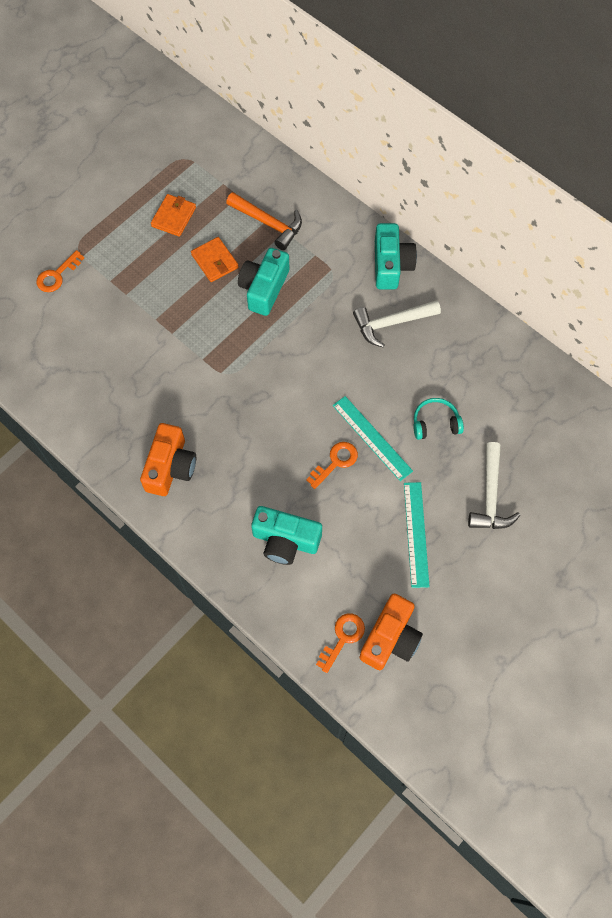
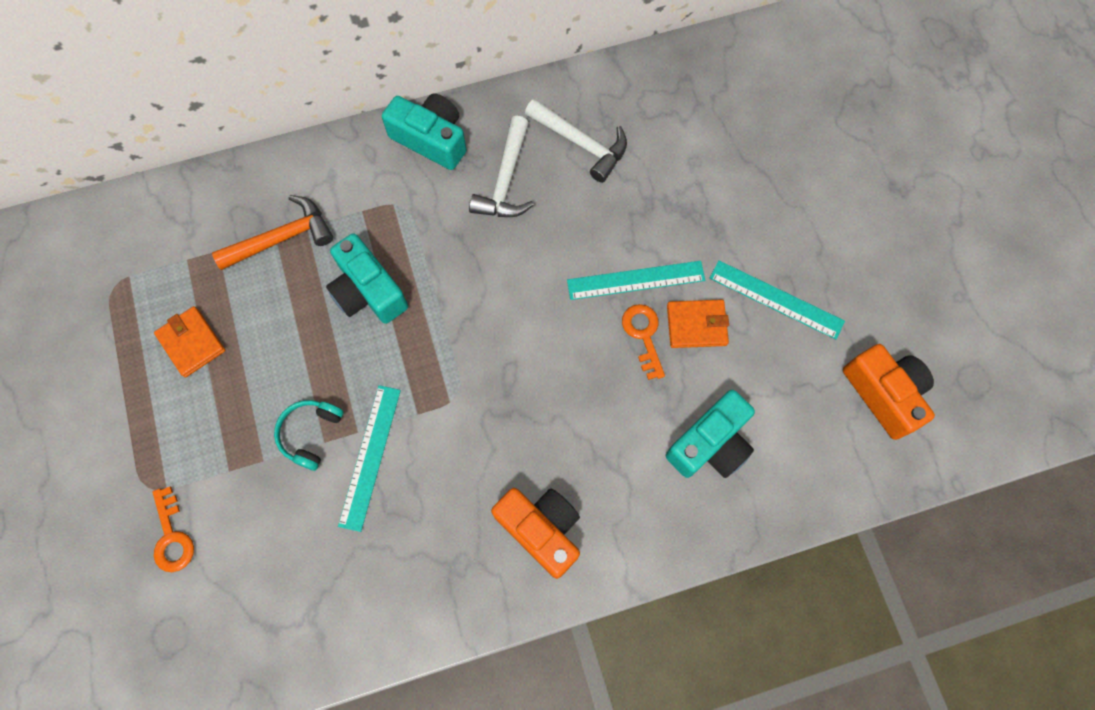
camera: 60 degrees left, 5 degrees up
(161, 348) = (370, 456): none -> turquoise ruler
(215, 261) = (291, 327): orange wallet -> orange wallet (696, 325)
(343, 638) = (859, 444): orange key -> none
(435, 423) = (656, 206): turquoise headphones -> turquoise headphones (310, 434)
(490, 496) = (772, 201): white hammer -> white hammer (581, 144)

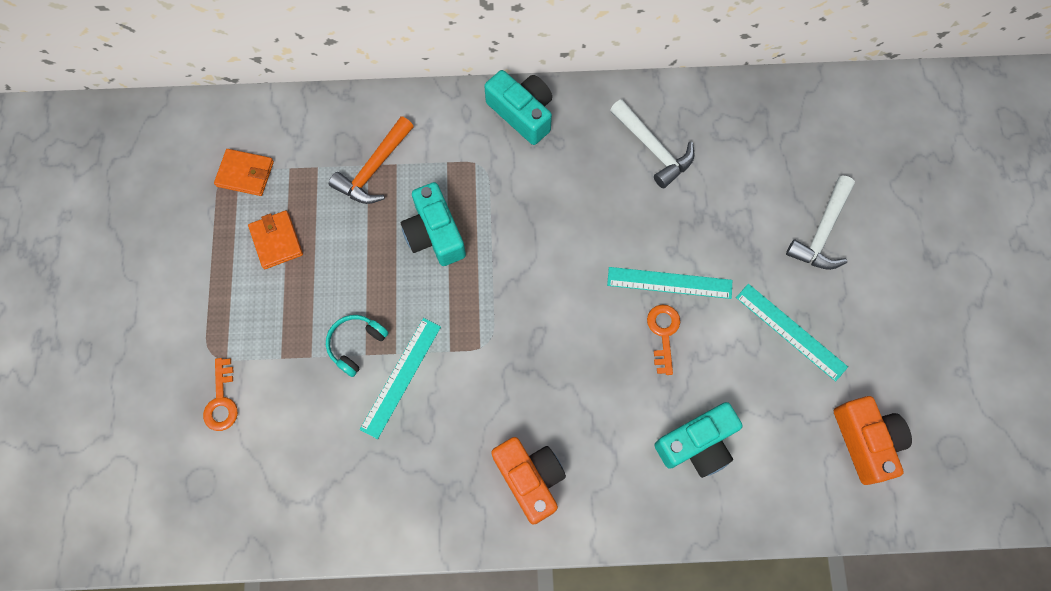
camera: 15 degrees right, 0 degrees up
(282, 238) = (374, 169): orange hammer -> orange hammer turned 135 degrees clockwise
(505, 181) = (578, 166): white hammer -> white hammer (822, 232)
(696, 325) = (713, 336): orange wallet -> orange wallet (245, 174)

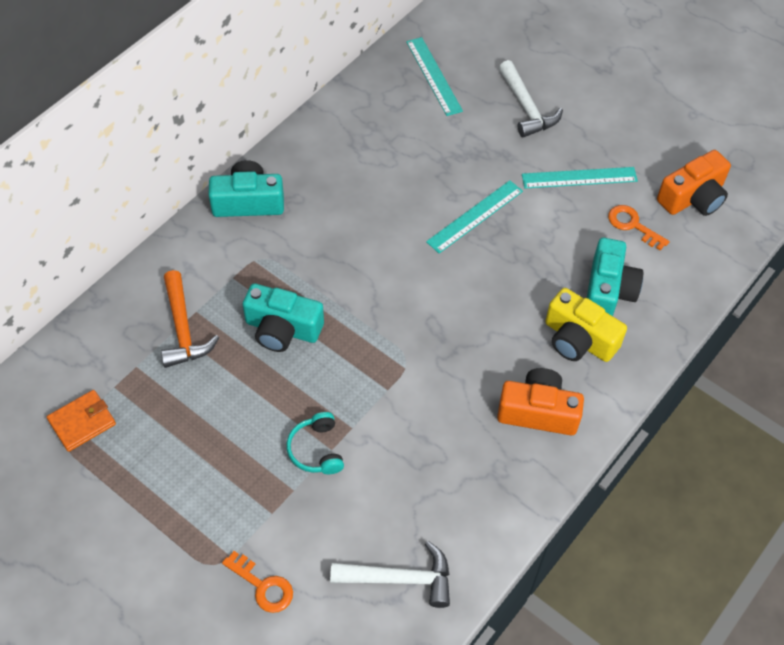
camera: 50 degrees left, 15 degrees down
(276, 241) = (167, 442): orange wallet -> none
(401, 377) = (375, 438): turquoise ruler -> turquoise ruler (434, 76)
(626, 457) = (578, 339): none -> yellow camera
(653, 149) = (365, 149): white hammer -> white hammer (400, 579)
(663, 333) = (508, 248): orange key -> orange key (632, 225)
(865, 441) = (693, 197): orange camera -> orange camera turned 120 degrees clockwise

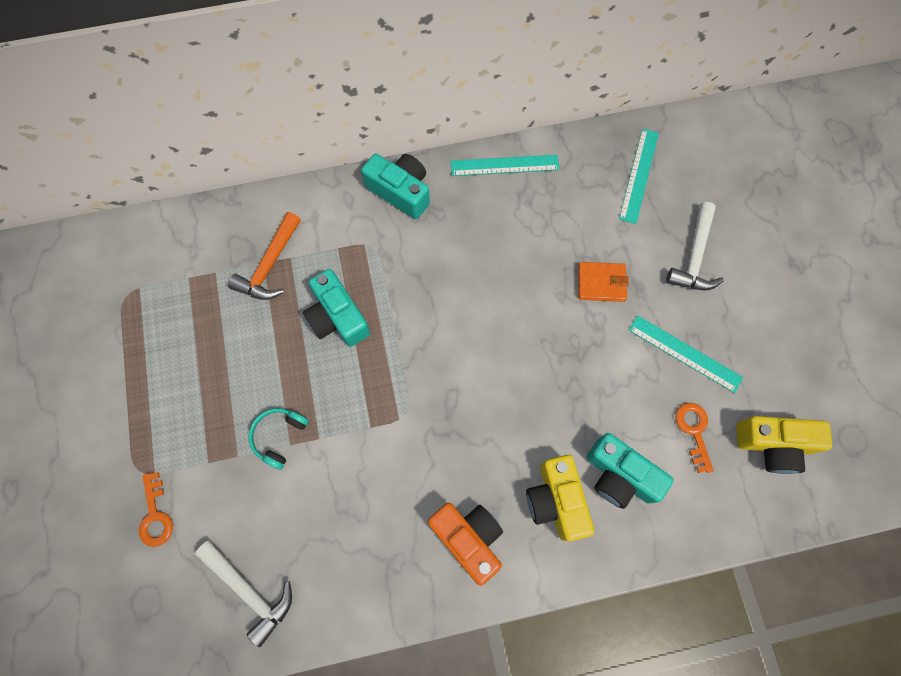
camera: 40 degrees right, 15 degrees up
(82, 422) = (146, 290): orange wallet -> orange wallet (601, 283)
(475, 216) = (565, 326): turquoise ruler -> turquoise ruler (504, 165)
(608, 290) = (619, 475): turquoise camera -> turquoise camera turned 75 degrees clockwise
(693, 197) = (773, 444): orange camera -> yellow camera

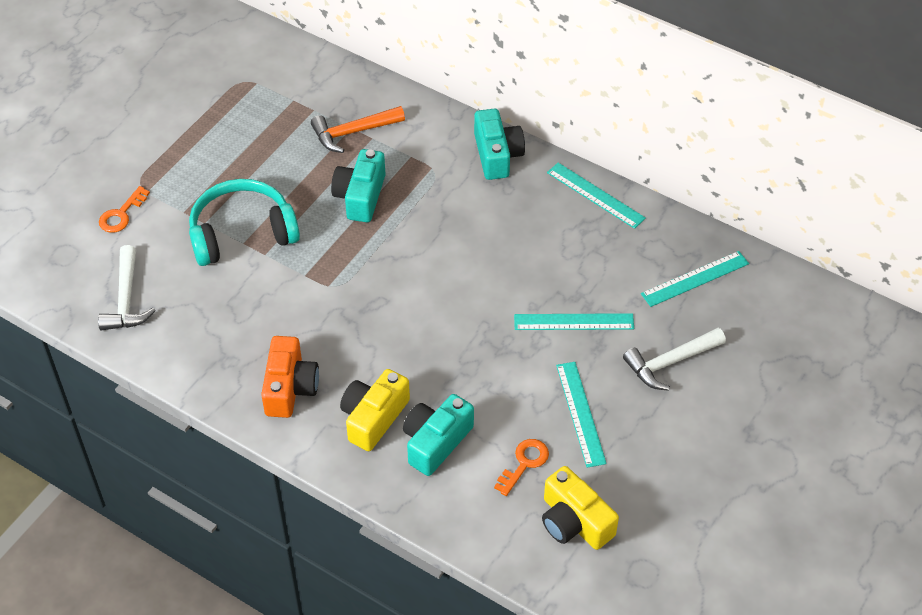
camera: 45 degrees right, 20 degrees down
(279, 436) = (242, 233): turquoise headphones -> turquoise headphones, size x2.01
(601, 283) = (574, 322): orange wallet -> turquoise ruler
(619, 475) = (436, 442): turquoise camera -> turquoise camera turned 45 degrees clockwise

